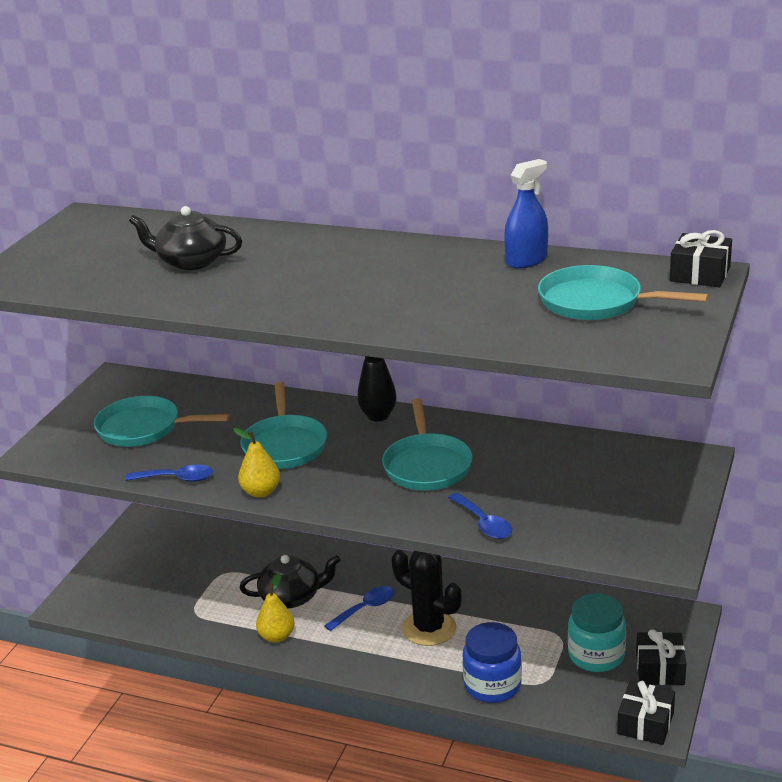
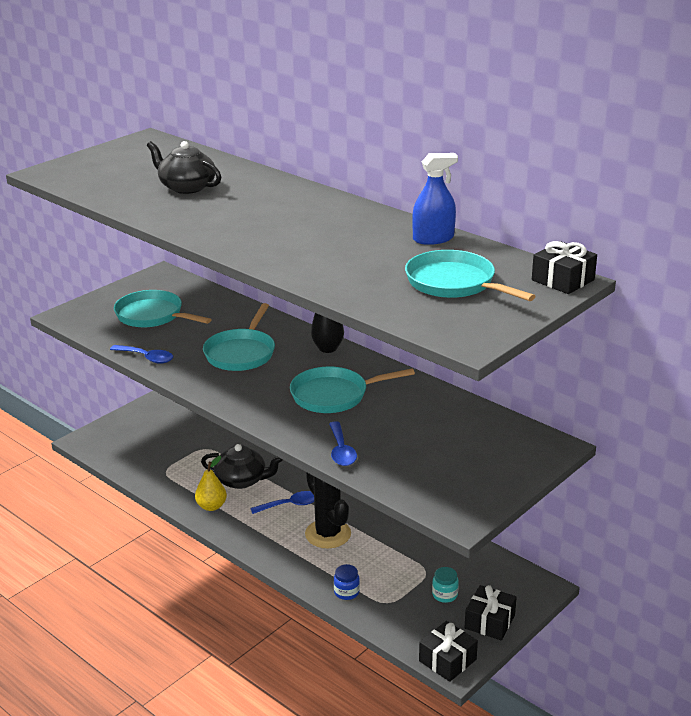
camera: 20 degrees right, 0 degrees up
(261, 492) = (197, 383): yellow pear -> none
(427, 465) = (334, 395): turquoise pan -> turquoise pan turned 60 degrees clockwise
(492, 685) = (346, 592): blue jar -> blue jar, size x0.52
(596, 655) = (445, 595): turquoise jar -> turquoise jar, size x0.52

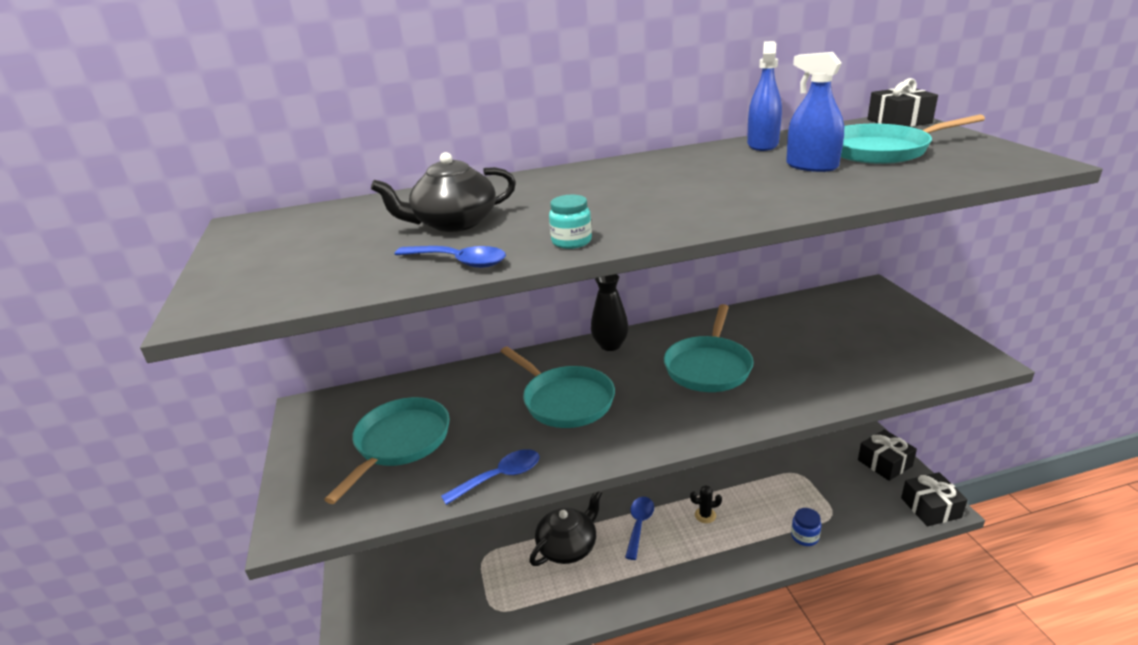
camera: 55 degrees left, 0 degrees up
(152, 315) = (400, 443): turquoise pan -> turquoise pan turned 135 degrees clockwise
(211, 506) = (595, 590): yellow pear -> none
(328, 534) = (705, 515): black cactus -> black cactus, size x0.43
(341, 451) = (823, 392): blue spoon -> blue spoon (458, 262)
(388, 264) = (811, 166): none -> blue spray bottle
(445, 595) = (837, 474): turquoise jar -> turquoise jar (571, 241)

